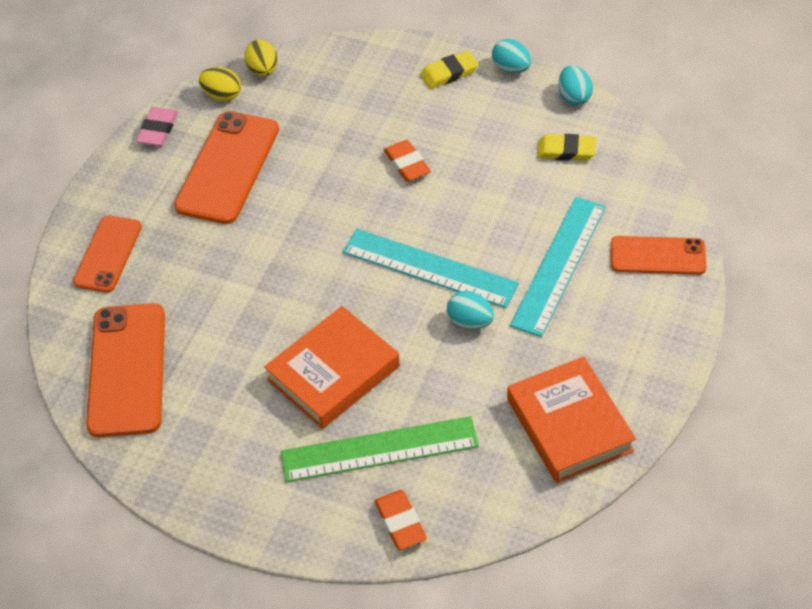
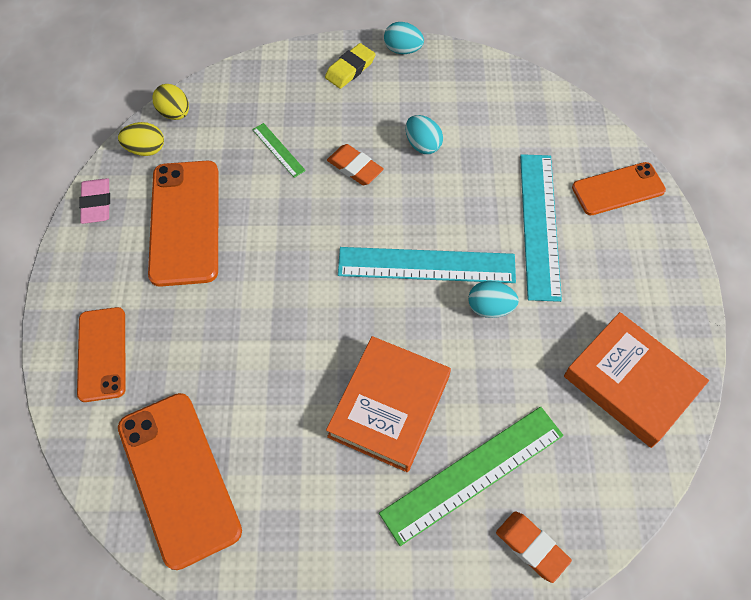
camera: 25 degrees left, 10 degrees up
(342, 128) = (278, 150): none -> green ruler
(566, 151) = (489, 113): yellow eraser -> none
(574, 97) = (470, 61): turquoise egg -> turquoise egg (422, 145)

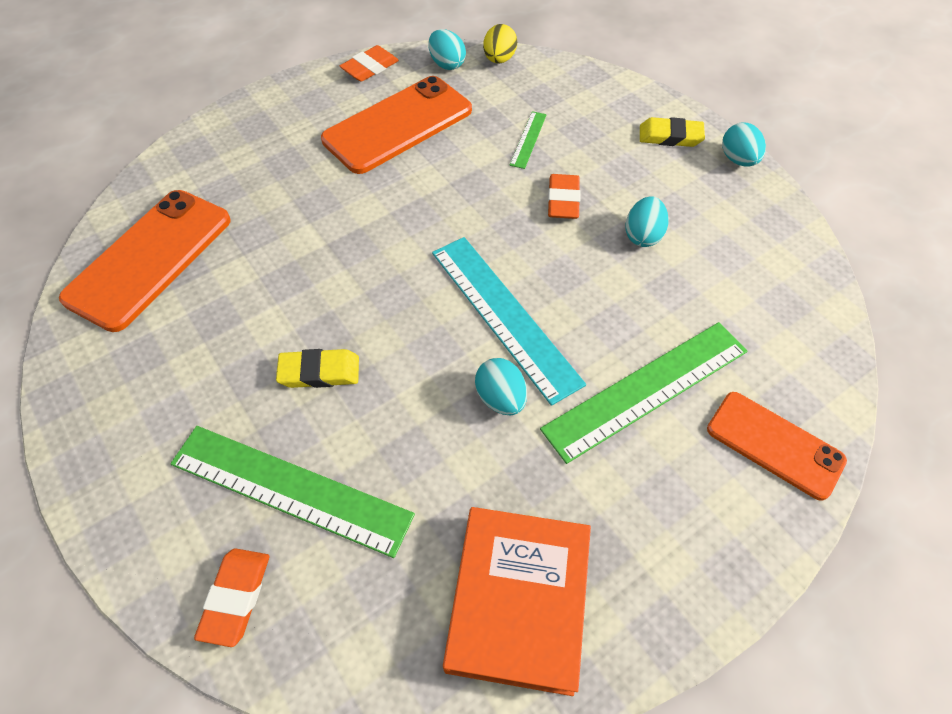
camera: 55 degrees right, 5 degrees down
(96, 203) = (370, 68): pink eraser -> orange eraser
(102, 354) = (234, 148): orange phone -> none
(146, 149) = (447, 64): yellow egg -> turquoise egg
(389, 406) = (319, 372): orange book -> yellow eraser
(539, 225) = (646, 389): turquoise ruler -> green ruler

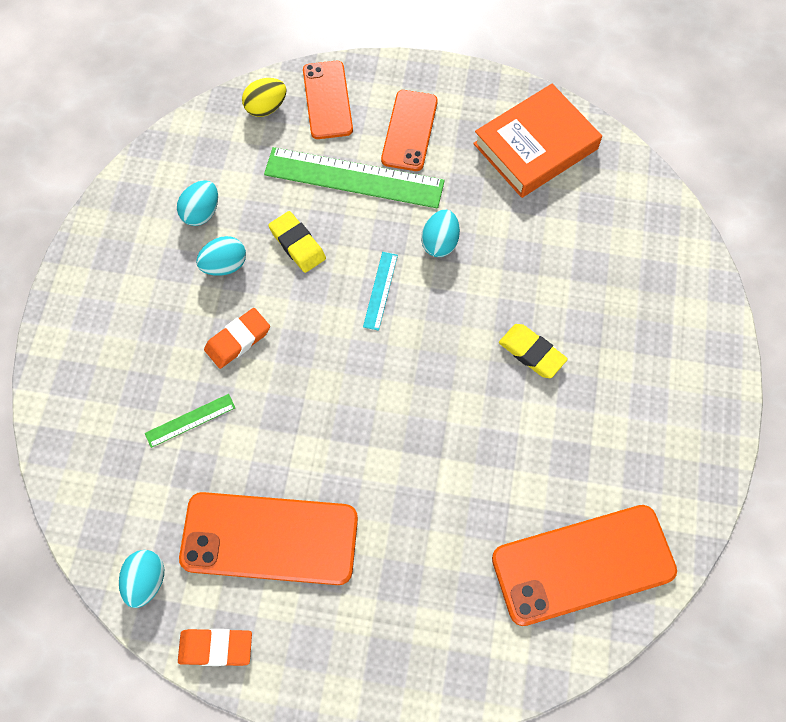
camera: 135 degrees left, 10 degrees up
(236, 597) = (675, 260): orange eraser -> none
(290, 489) = (606, 293): green ruler -> none
(499, 59) = (96, 541): yellow egg -> yellow egg (266, 107)
(504, 315) = (380, 290): turquoise ruler -> turquoise ruler, size x0.46
(662, 488) = (409, 130): none -> orange phone
(670, 136) = (89, 323): yellow eraser -> yellow eraser (297, 244)
(738, 160) = (78, 260): turquoise egg -> turquoise egg (201, 212)

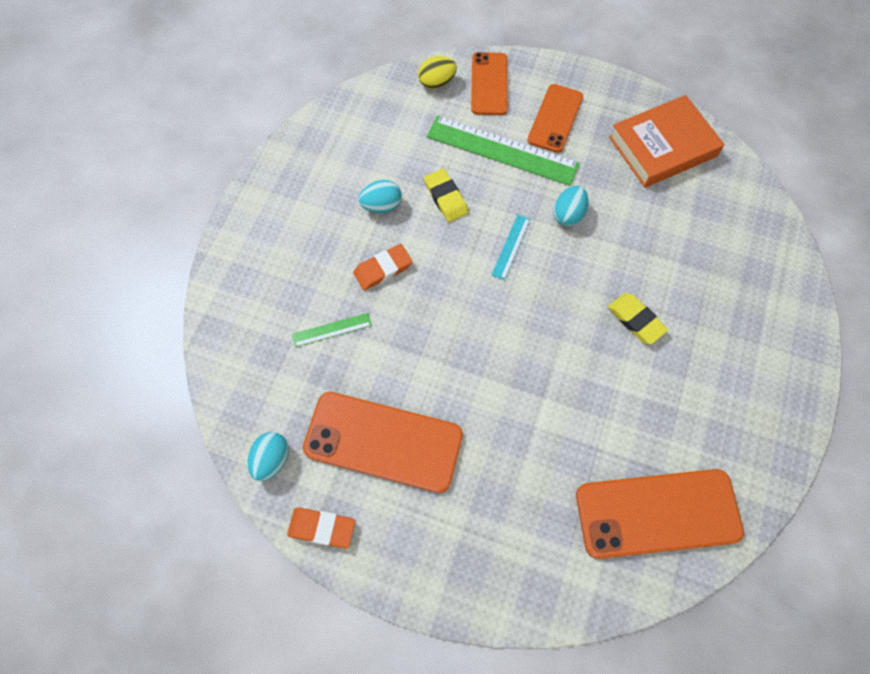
camera: 10 degrees right, 0 degrees up
(201, 212) = (369, 160): turquoise egg -> none

